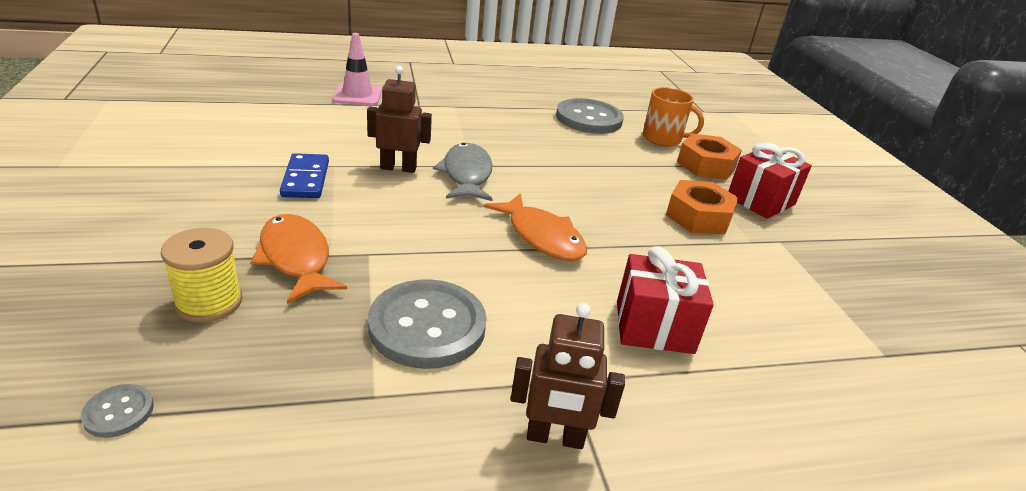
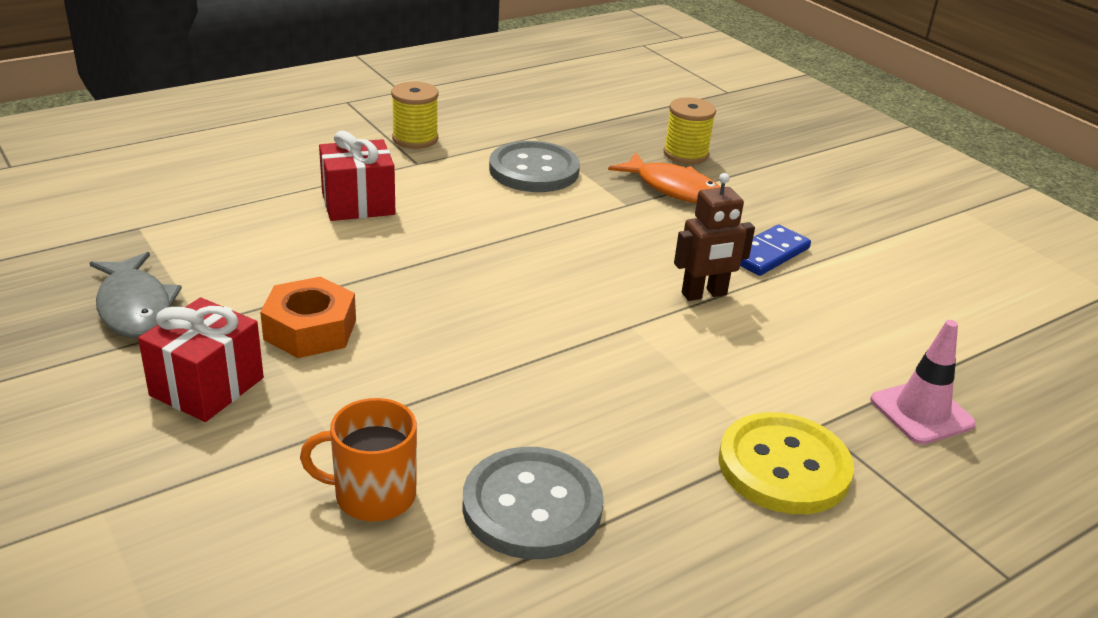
camera: 160 degrees right, 0 degrees up
(118, 412) = (652, 110): grey button -> none
(306, 179) = (768, 254): blue domino -> blue domino turned 75 degrees clockwise
(458, 100) = (784, 467): none -> yellow button
(466, 174) = (624, 308): grey fish -> grey fish (135, 307)
(542, 237) = (490, 255): orange fish -> none
(555, 438) = (415, 139): brown robot -> yellow spool
(706, 165) = (289, 443): orange nut -> none

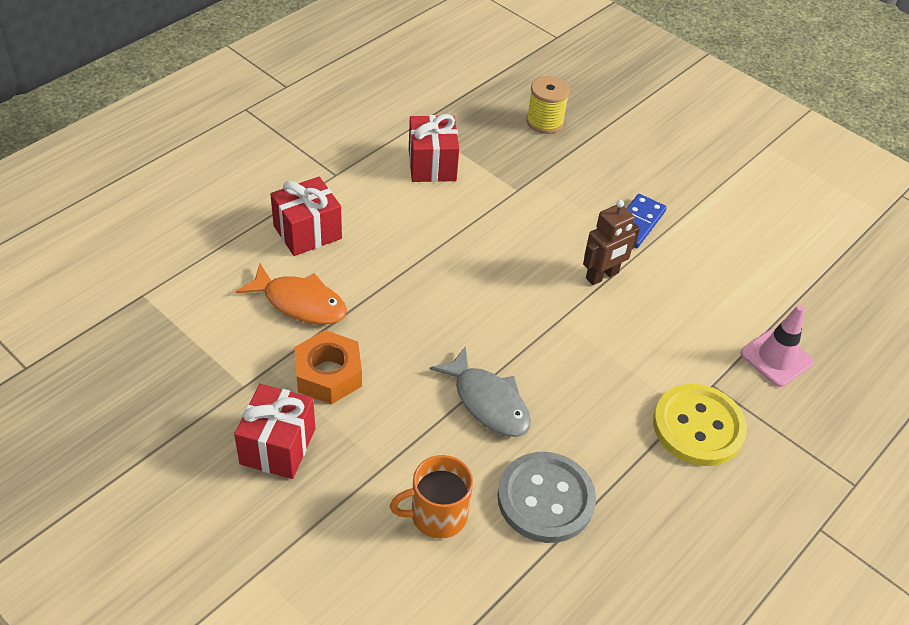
camera: 15 degrees left, 15 degrees up
(135, 307) = (184, 381): grey fish -> grey fish (488, 402)
(415, 139) = (322, 145): yellow spool -> none
(534, 170) = (432, 165): grey button -> red gift
(673, 188) = (547, 164): orange fish -> orange fish (300, 303)

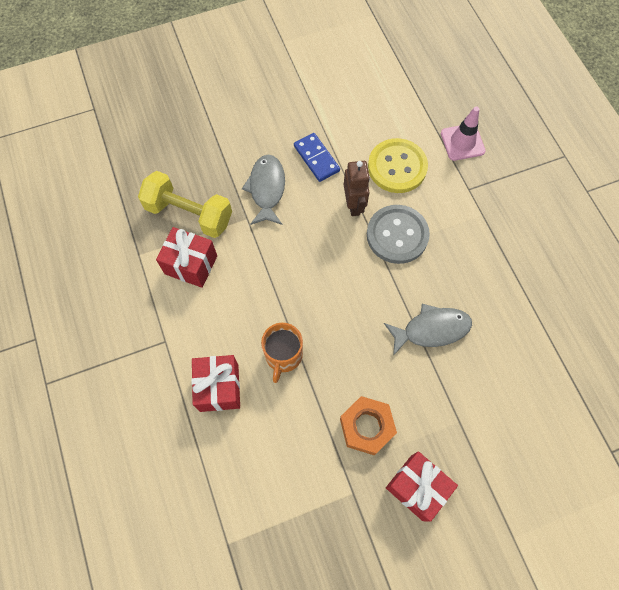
camera: 60 degrees left, 20 degrees up
(300, 303) = (290, 421): orange fish -> none
(437, 515) = (508, 402): orange mug -> orange mug (283, 355)
(489, 144) = (189, 214): none -> yellow dumbbell
(545, 122) = (185, 165): yellow spool -> none
(545, 499) = (518, 330): grey button -> grey button (397, 235)
(565, 194) = (267, 189): none -> grey fish
(698, 427) = (497, 214): yellow button -> yellow button (397, 167)

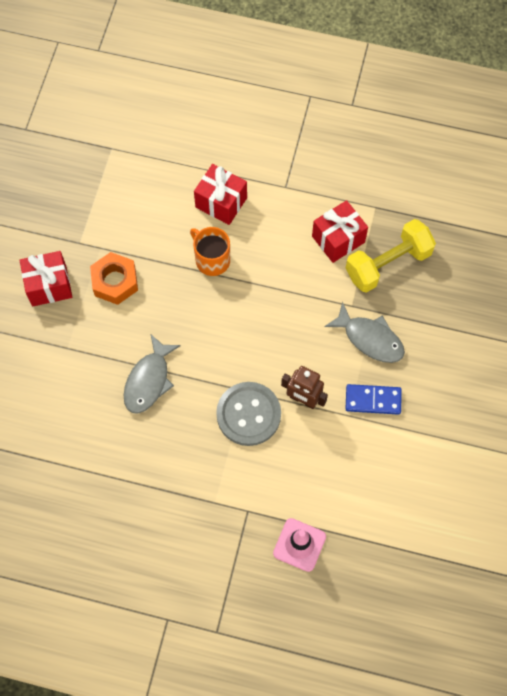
camera: 125 degrees right, 0 degrees up
(397, 167) = (315, 464): yellow button -> none

